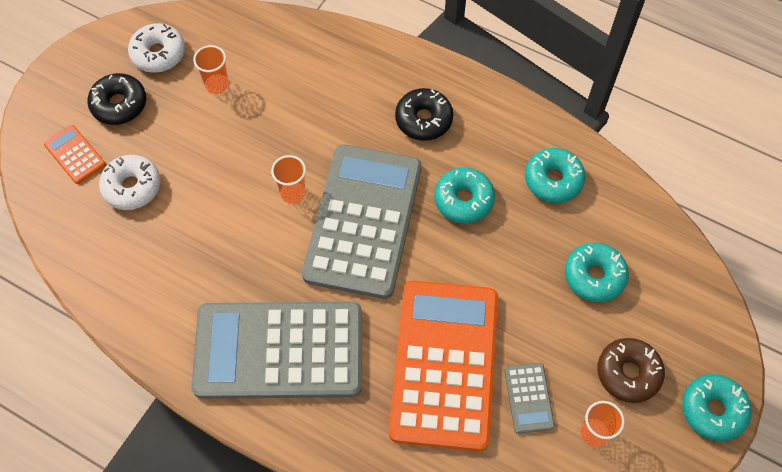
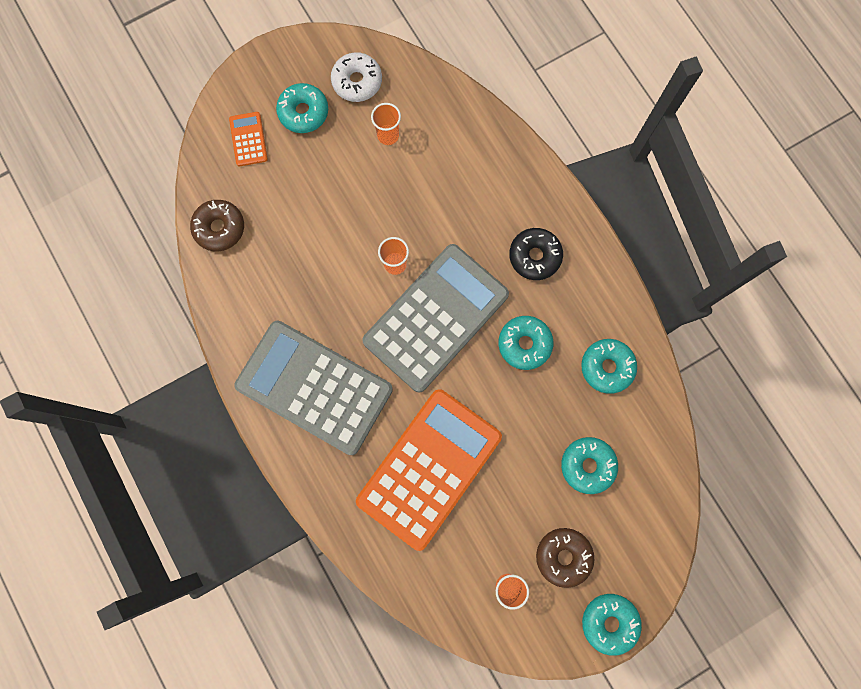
camera: 30 degrees right, 15 degrees up
(89, 251) = (219, 228): none -> brown donut
(119, 104) = (303, 112): black donut -> turquoise donut
(132, 187) = (277, 191): white donut -> none
(529, 398) = (476, 531): grey calculator -> none

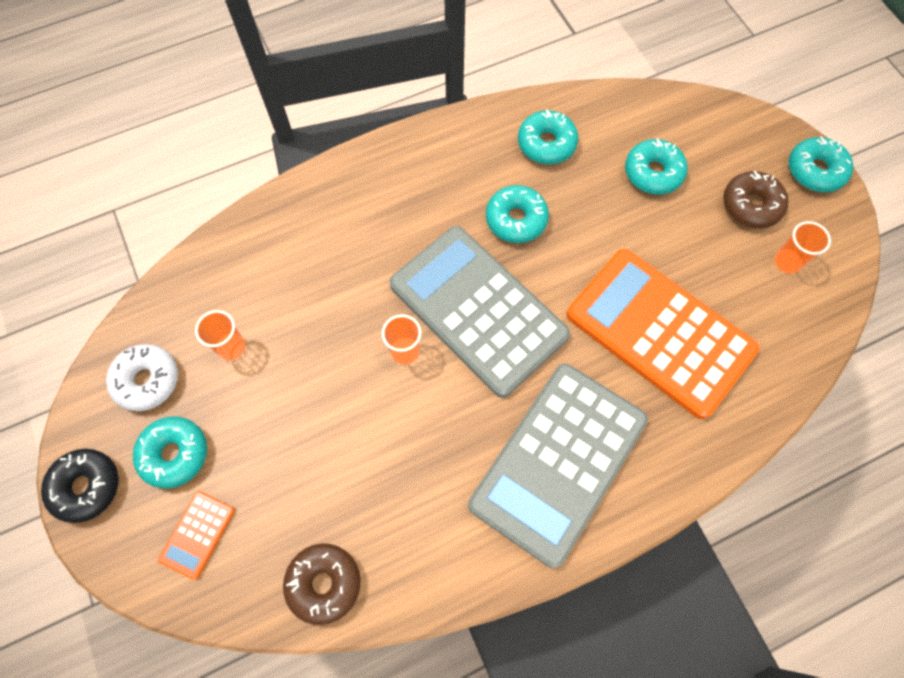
camera: 85 degrees left, 10 degrees down
(248, 139) = (198, 534): orange calculator -> orange calculator turned 60 degrees counterclockwise
(534, 256) = (413, 199): black donut -> black donut (86, 487)

